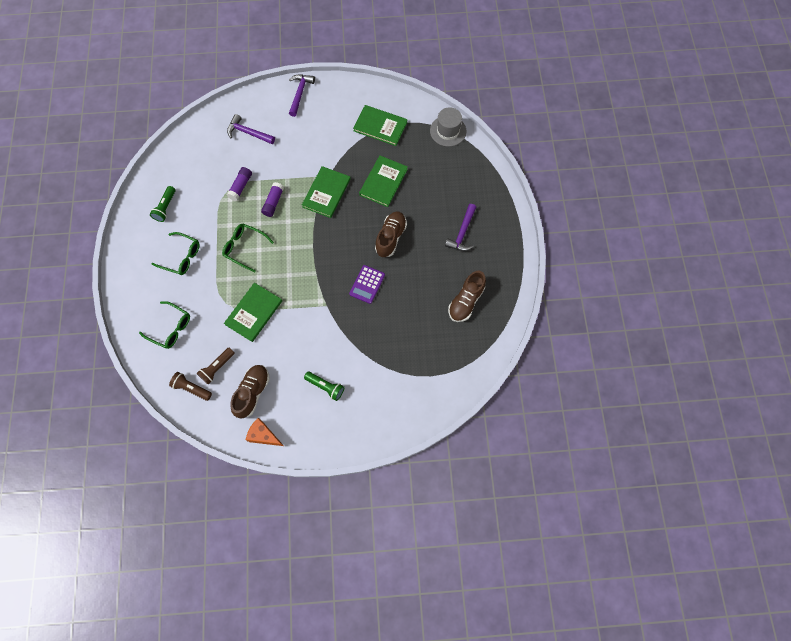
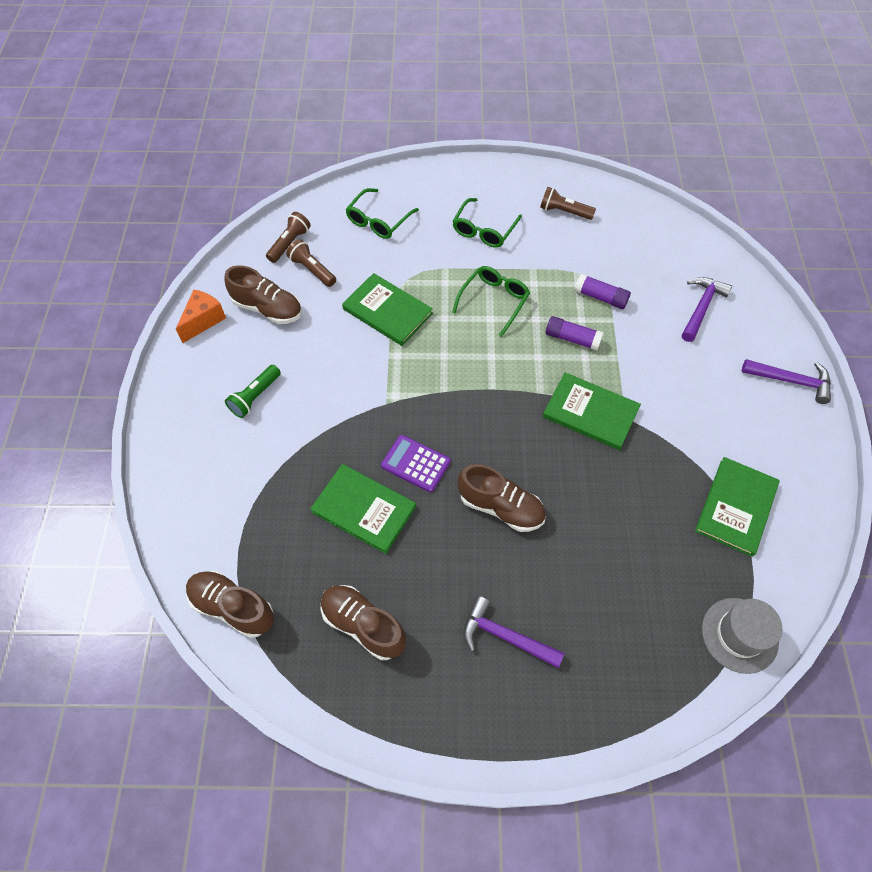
camera: 95 degrees right, 10 degrees down
(165, 207) = (564, 211): green flashlight -> brown flashlight
(383, 182) = (614, 503): green book -> green book (364, 509)
(465, 371) = (233, 607): none -> brown shoe

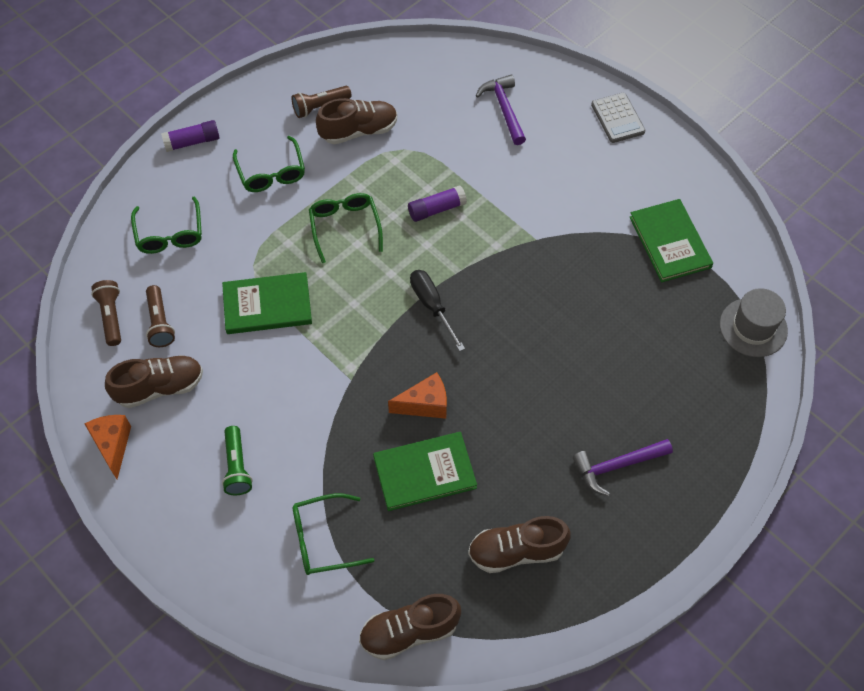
camera: 45 degrees left, 0 degrees up
(251, 492) = (323, 539): none -> green glasses
(312, 270) = (160, 323): brown flashlight -> brown flashlight turned 105 degrees counterclockwise
(415, 464) = (425, 404): purple calculator -> orange cheese
(495, 401) = (432, 306): none -> black screwdriver
(501, 507) = (520, 381): brown shoe -> brown shoe (358, 131)
(590, 413) = (509, 256): green book -> none
(600, 297) = (423, 158): purple glue stick -> purple glue stick (192, 142)
(791, 381) = (617, 118): purple hammer -> grey calculator

